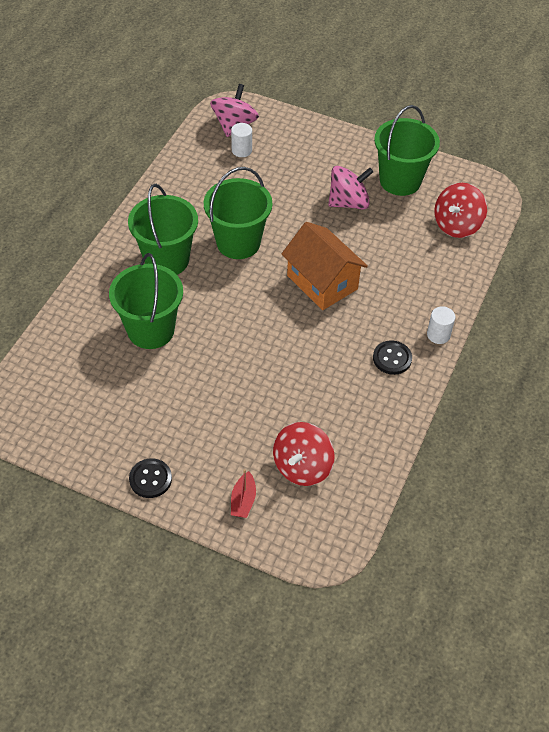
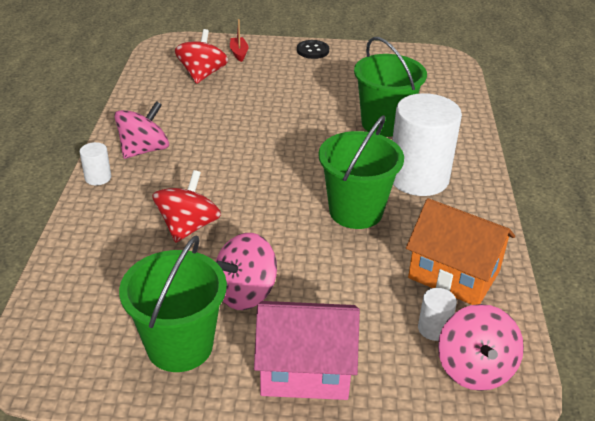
camera: 160 degrees right, 15 degrees down
(166, 260) = (418, 178): green bucket -> white cylinder
(322, 282) = (240, 195): orange house -> orange house (454, 274)
(331, 149) = (305, 370): none -> pink house
(392, 358) = (144, 150): black button -> pink spinning top
(457, 225) = (84, 300): red spinning top -> red spinning top (188, 227)

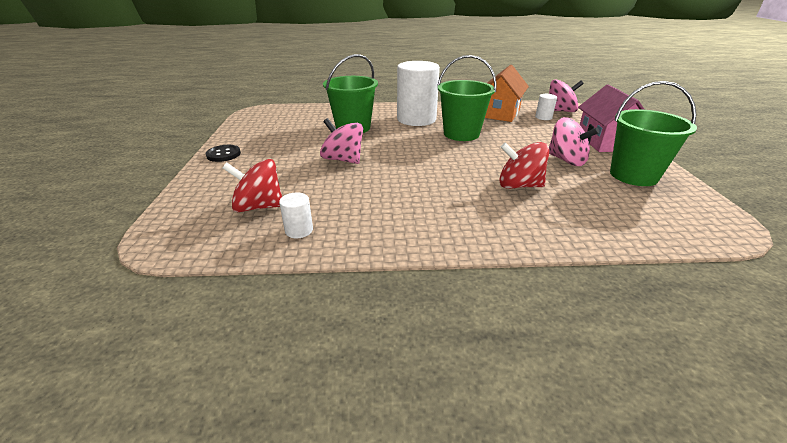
camera: 95 degrees left, 5 degrees down
(98, 178) = (481, 242): white cylinder -> white cylinder (299, 230)
(144, 150) = (420, 222): pink spinning top -> pink spinning top (343, 160)
(239, 53) = (212, 190): red boat -> none

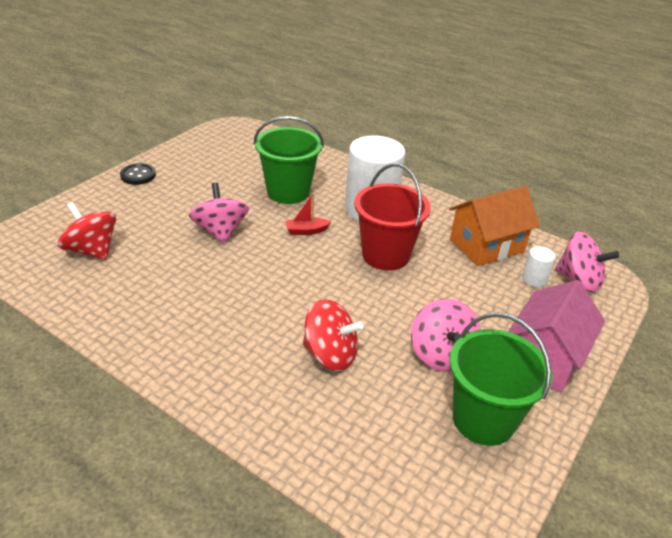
camera: 35 degrees right, 5 degrees up
(299, 230) = (87, 291): white cylinder -> none
(398, 140) = (306, 231): none -> red boat
(461, 134) = (385, 255): green bucket -> red bucket
(519, 185) = (330, 354): red spinning top -> red spinning top turned 150 degrees clockwise

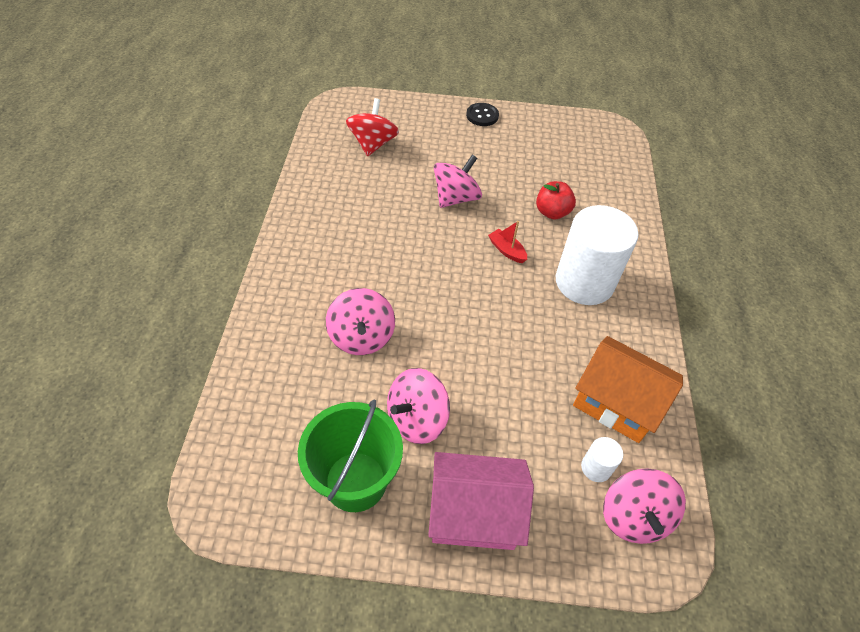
camera: 60 degrees right, 15 degrees up
(288, 192) = (552, 212): green bucket -> red apple
(330, 354) = (362, 336): red spinning top -> pink spinning top
(385, 255) = (523, 322): red bucket -> none

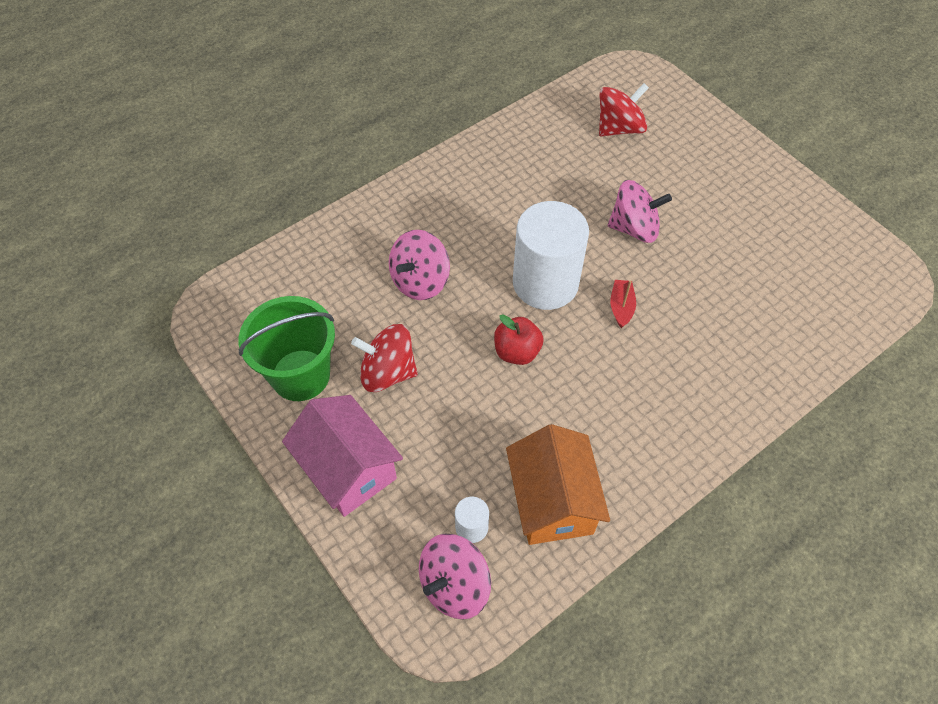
camera: 50 degrees right, 5 degrees up
(417, 419) = (388, 372): pink spinning top -> red spinning top
(482, 116) = (761, 169): black button -> none
(552, 212) = (710, 307): red apple -> red apple (517, 352)
(584, 282) = (657, 389): white cylinder -> white cylinder (545, 283)

